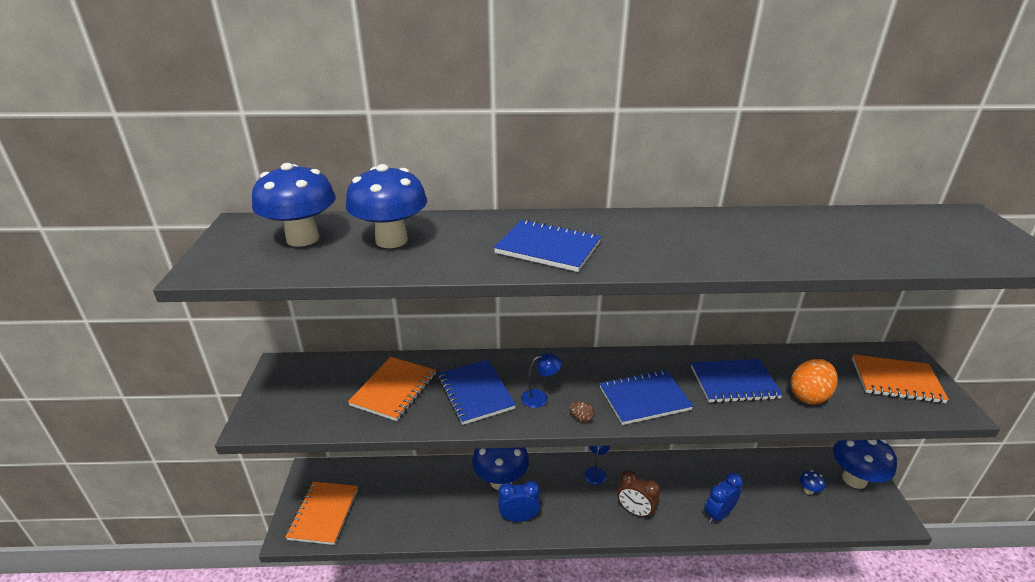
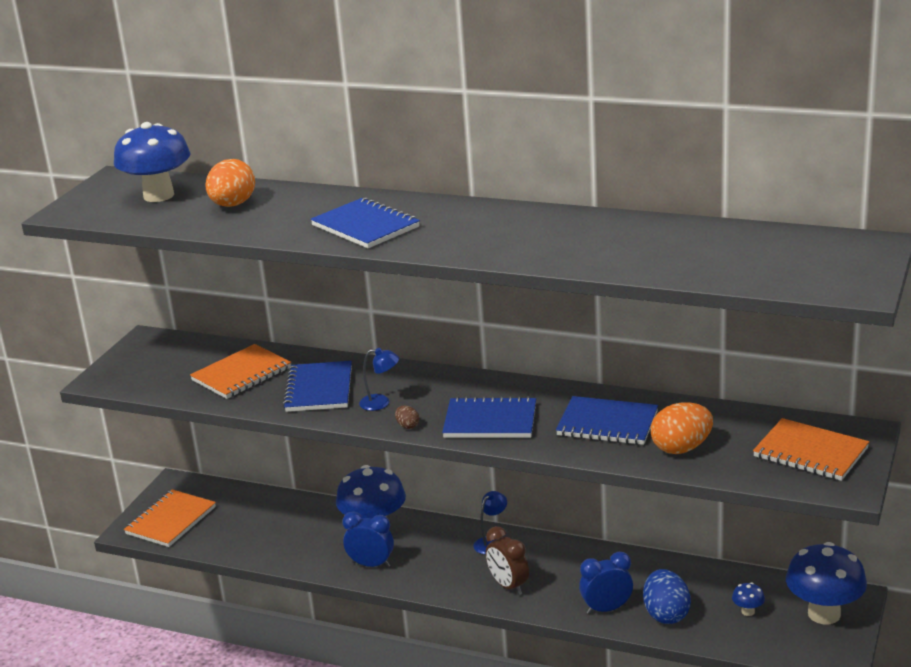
camera: 25 degrees right, 5 degrees down
(391, 240) = (233, 205): blue mushroom -> orange egg
(760, 508) = (666, 614): none -> blue egg

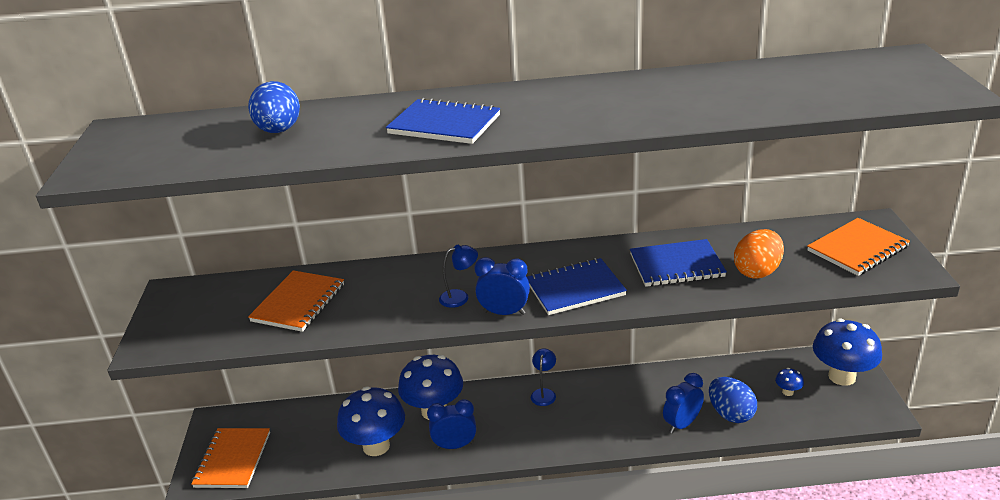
camera: 25 degrees left, 5 degrees up
(158, 195) = (184, 137): blue mushroom -> blue mushroom (376, 446)
(233, 205) = (279, 131): orange egg -> blue egg
(319, 389) = (389, 299): blue notebook -> none
(407, 426) = (504, 313): brown egg -> blue clock
(508, 586) = (587, 428): brown clock -> none
(810, 452) = (857, 249): orange notebook -> orange notebook turned 45 degrees counterclockwise

